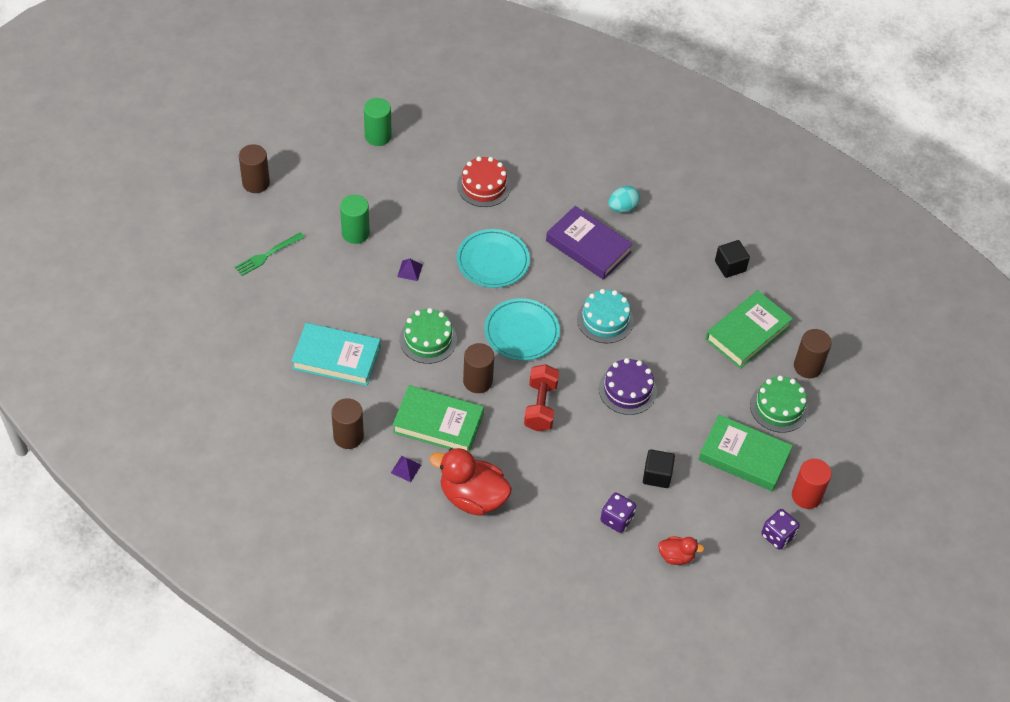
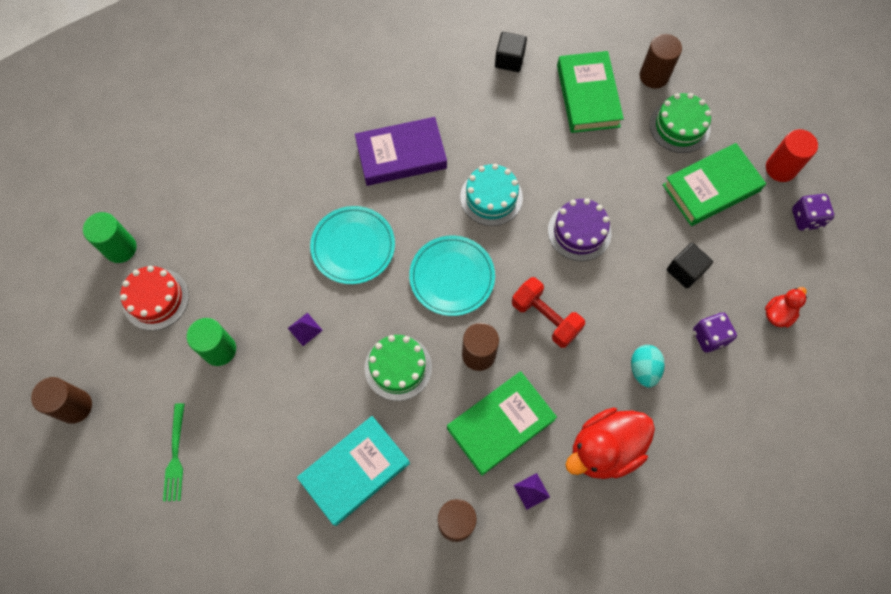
camera: 50 degrees left, 15 degrees up
(484, 186) = (261, 195): red cake -> red cake (156, 299)
(622, 208) = (381, 98): turquoise egg -> turquoise egg (643, 369)

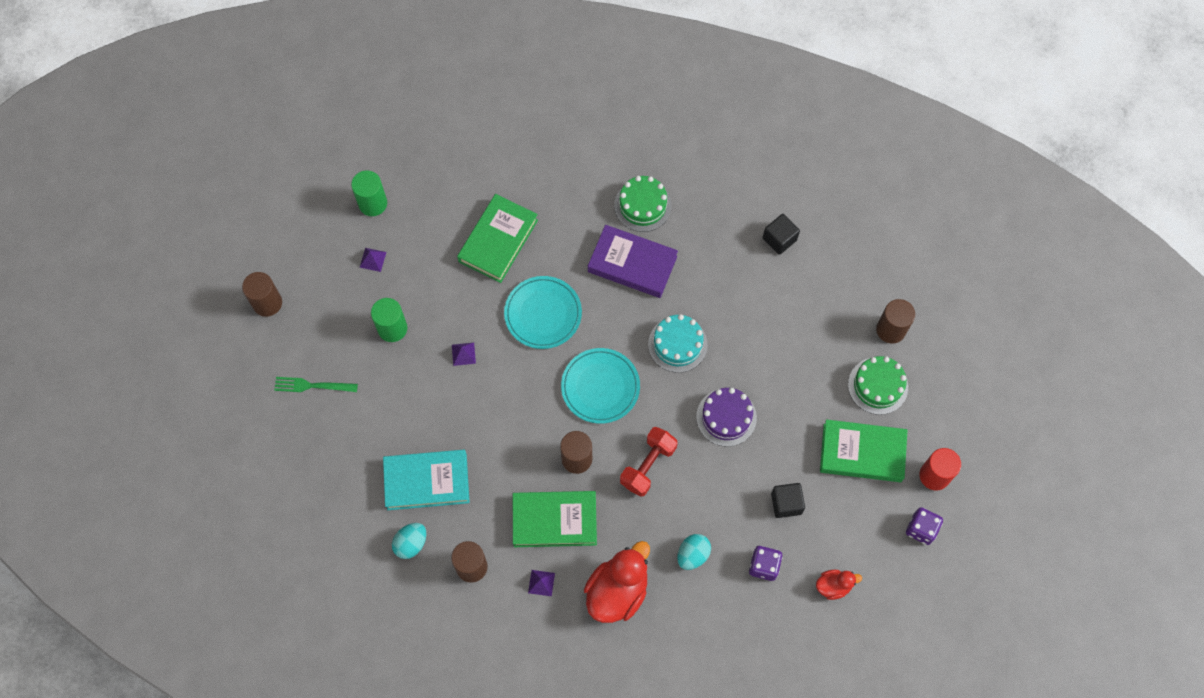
camera: 35 degrees right, 0 degrees up
(156, 299) = (372, 259): red cake -> purple pyramid
(175, 456) = (312, 386): green fork -> green fork turned 60 degrees clockwise
(382, 542) = (411, 543): none -> turquoise egg
(398, 367) = (510, 428): green cake -> green cake (642, 205)
(545, 318) = (648, 465): red dumbbell -> red dumbbell turned 45 degrees clockwise
(588, 96) = (821, 311): green book -> green book (498, 241)
(604, 449) = (617, 591): red duck -> red duck turned 120 degrees clockwise

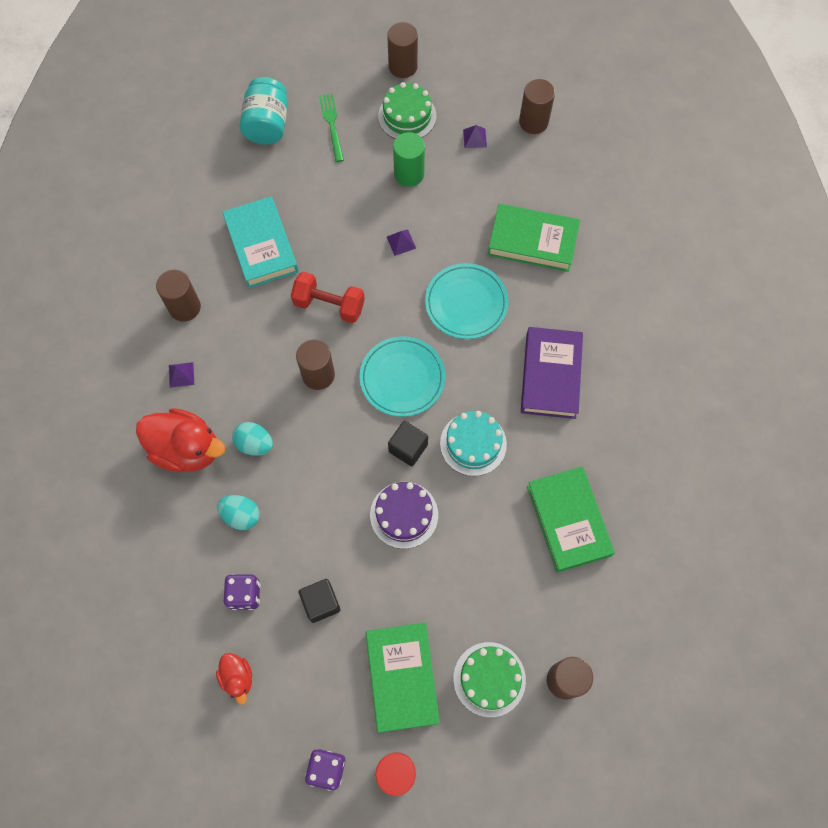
camera: 75 degrees right, 0 degrees up
(290, 447) = (267, 125): none -> turquoise jar
(373, 203) = (533, 122): green cylinder -> brown cylinder
(411, 543) = (196, 249): turquoise egg -> turquoise egg (255, 444)
(554, 520) = (248, 370): green book -> green book (568, 521)
(642, 205) = (622, 369): green cake -> green cake (407, 116)
(648, 465) = (328, 446): red dumbbell -> red dumbbell (329, 305)
(779, 239) = (634, 524): black cube -> black cube (408, 448)

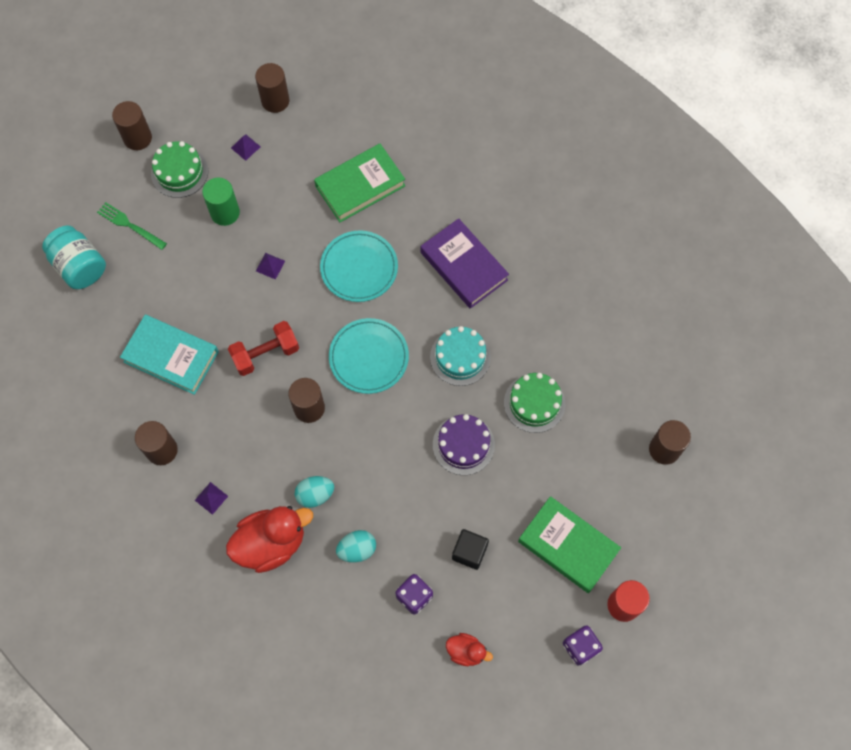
camera: 45 degrees left, 0 degrees up
(408, 448) = (421, 399): black cube -> none
(489, 679) = (620, 493): green cake -> green cake (534, 403)
(568, 521) = (569, 349): green book -> none

